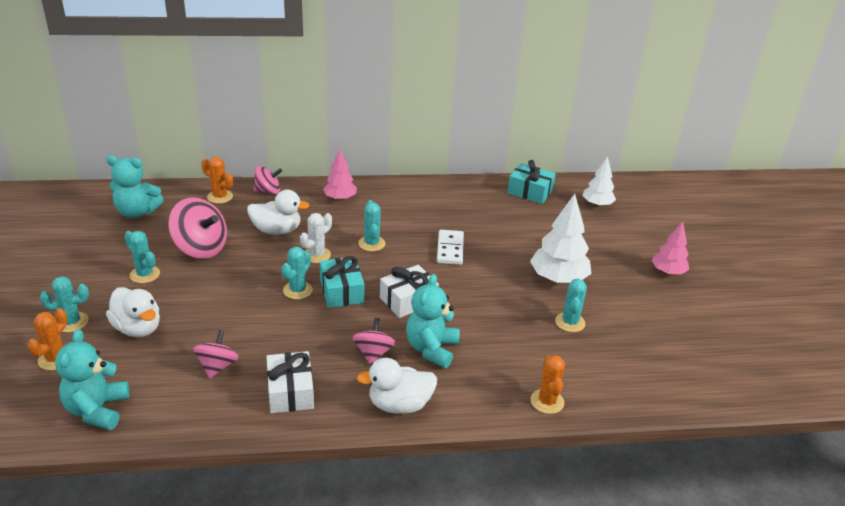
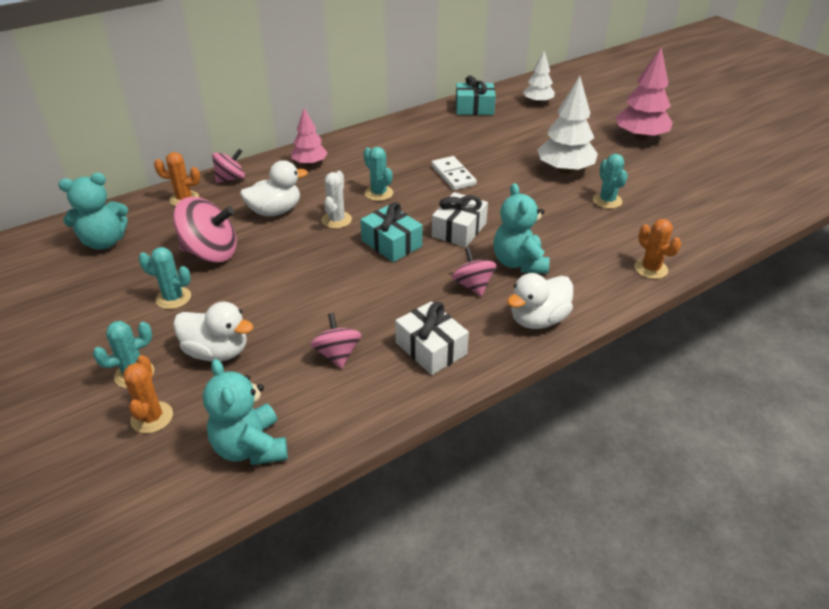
camera: 25 degrees left, 5 degrees up
(297, 290) = (349, 257): turquoise cactus -> none
(667, 272) = (640, 137): pink tree -> pink tree, size x1.60

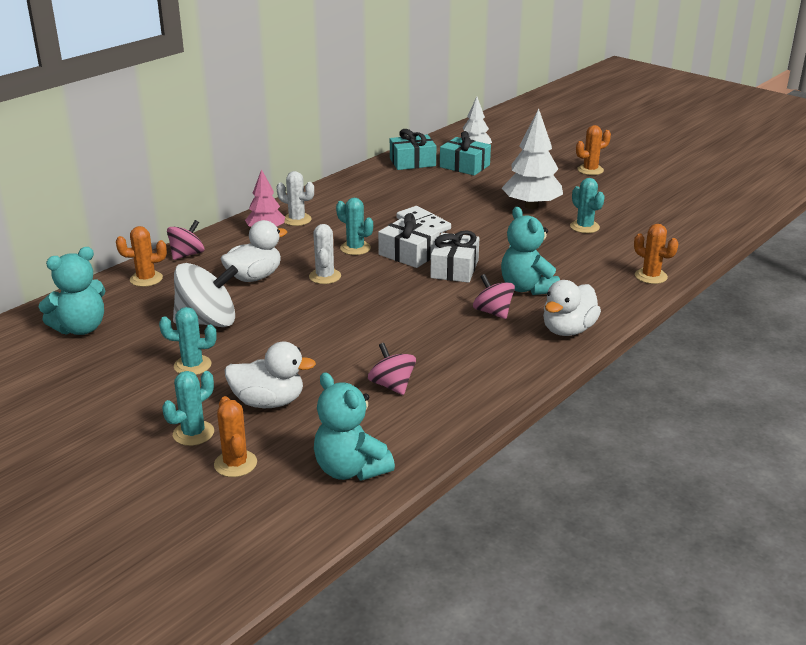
camera: 15 degrees left, 10 degrees down
(211, 253) = (207, 322): pink spinning top -> white spinning top
(342, 155) = (297, 220): none -> white cactus
(391, 243) = (393, 289): turquoise gift -> turquoise gift (464, 166)
(431, 348) = (480, 367): white gift -> white gift (409, 254)
(640, 137) = (590, 170): pink tree -> orange cactus

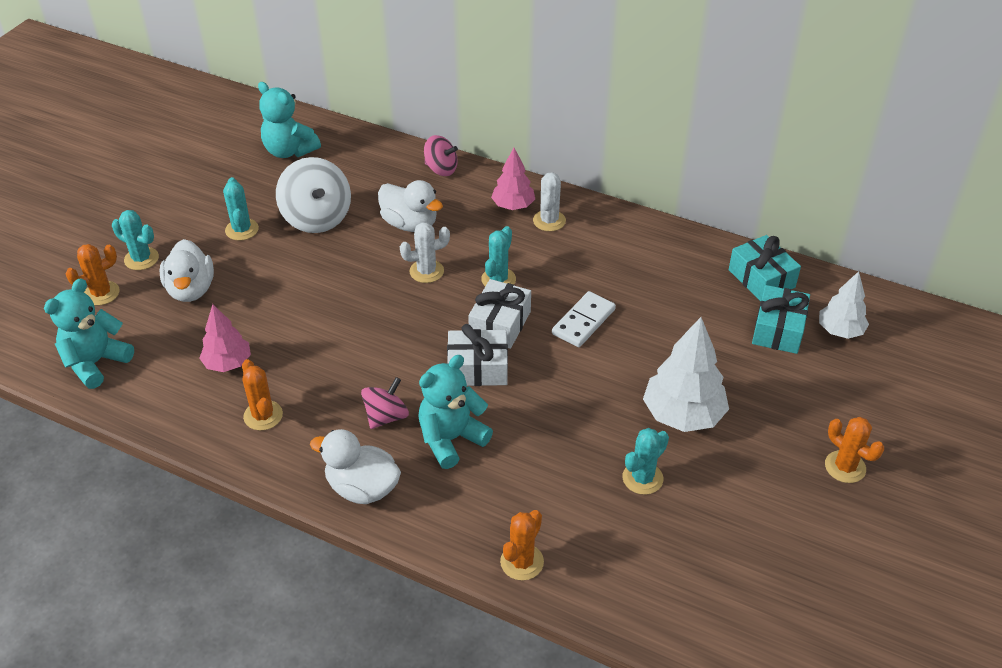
camera: 75 degrees right, 15 degrees up
(146, 279) = (385, 159): orange cactus -> orange cactus (263, 415)
(392, 385) = (228, 363): pink spinning top -> pink tree

